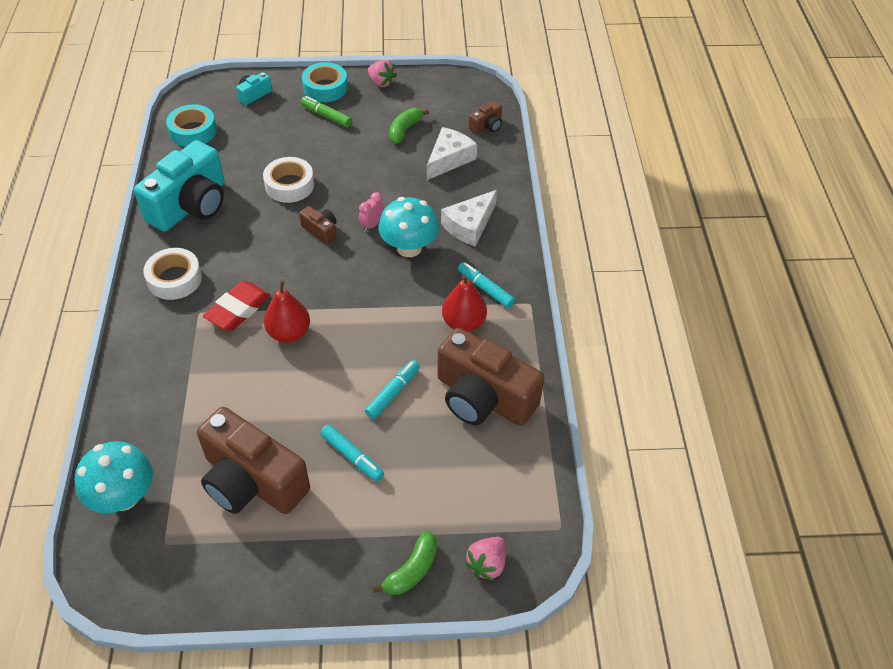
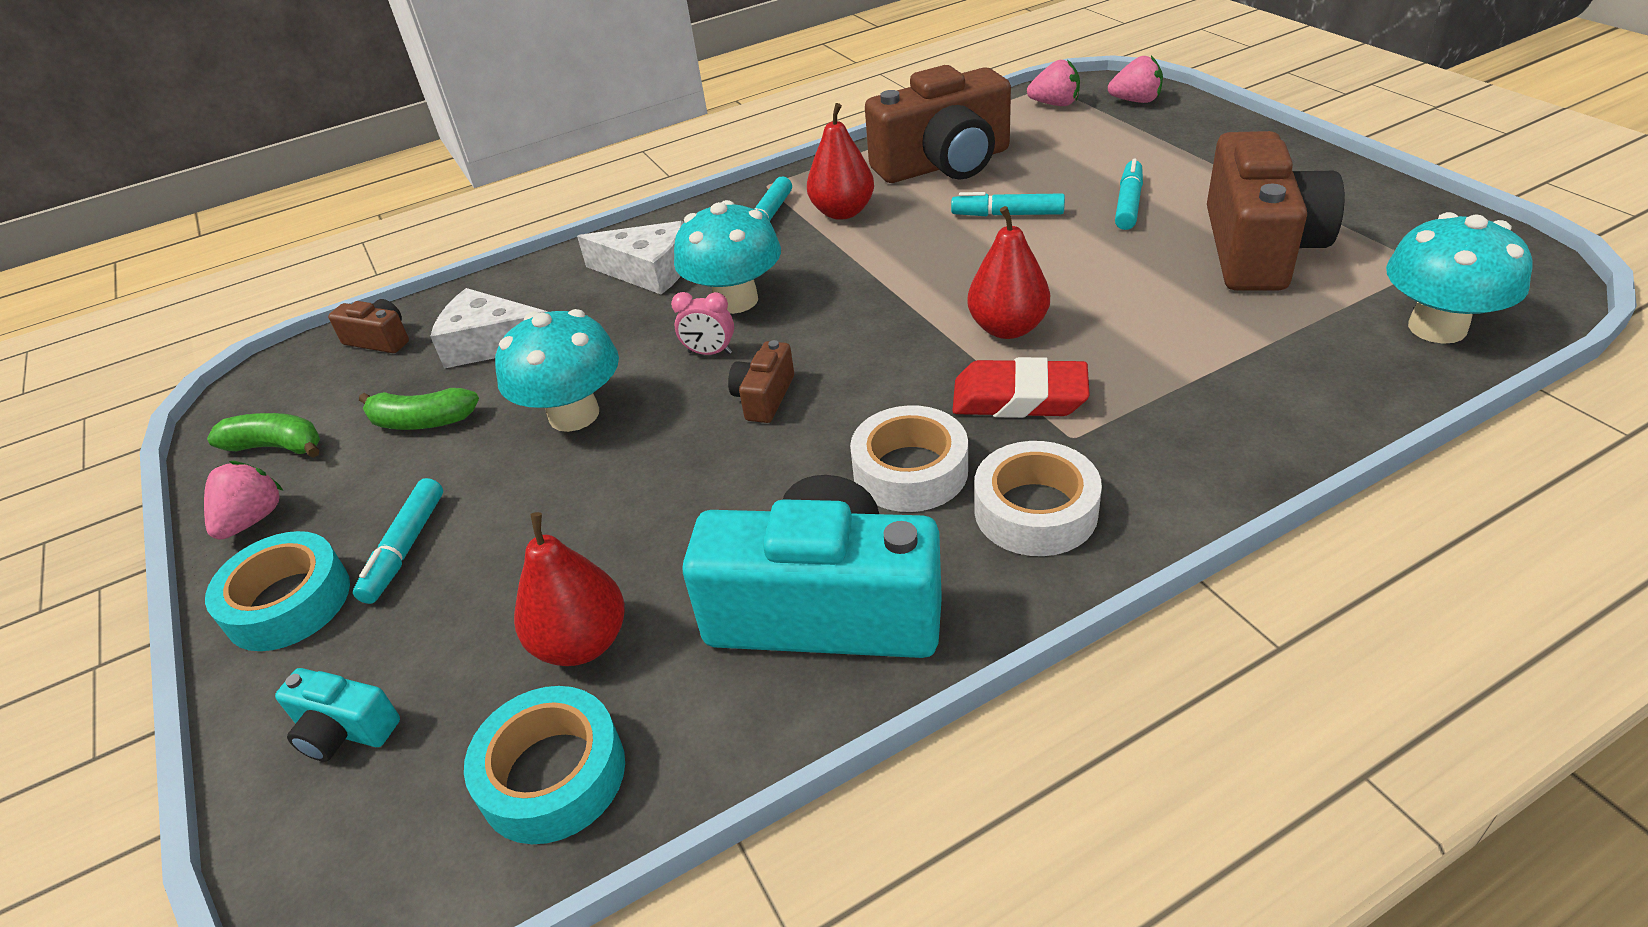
camera: 110 degrees left, 10 degrees down
(236, 147) = (582, 643): none -> red pear
(289, 185) = (666, 492): white tape -> white tape (910, 471)
(326, 116) = (405, 548): green marker -> turquoise marker
(366, 172) = (574, 415): none -> turquoise mushroom
(412, 570) = (1200, 127): green banana -> green banana (277, 446)
(483, 398) = (944, 164): brown camera -> brown camera turned 60 degrees clockwise
(523, 511) = (1055, 104): none -> pink strawberry

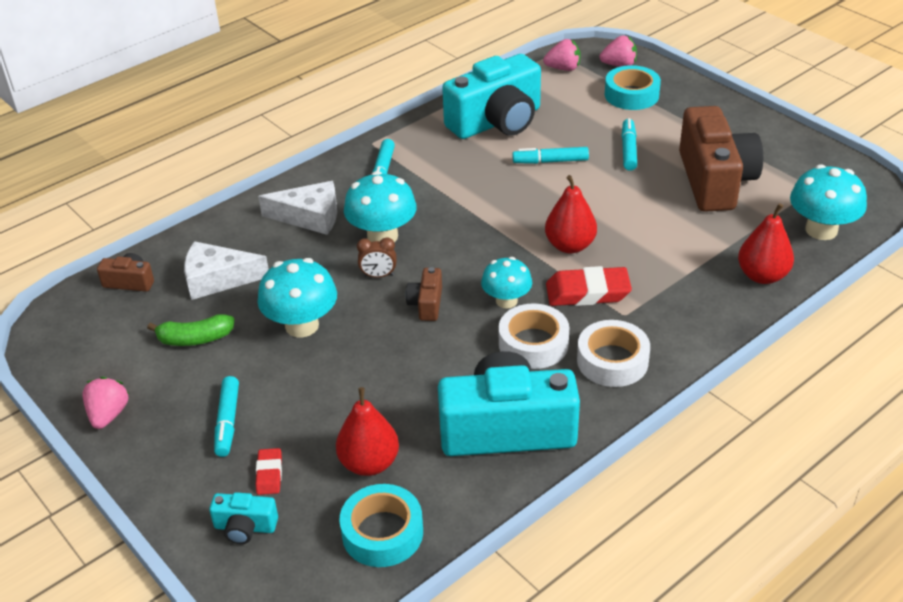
camera: 15 degrees left, 0 degrees up
(277, 446) = (96, 365): green banana -> none
(288, 602) = (165, 462): turquoise tape -> turquoise tape (631, 95)
(424, 642) = (269, 474): none -> red eraser
(710, 353) = (378, 275): pink clock -> brown clock
(842, 212) = (435, 164): red pear -> red pear (762, 276)
(886, 402) = (506, 301): none -> turquoise mushroom
(944, 164) = (496, 122): brown camera -> turquoise camera

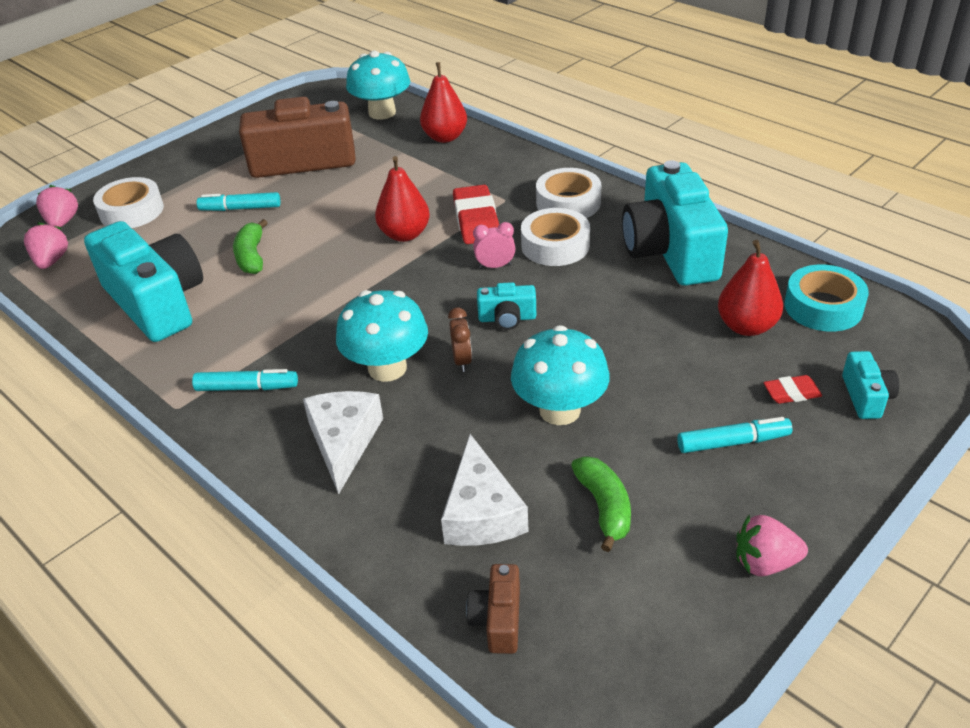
camera: 95 degrees left, 0 degrees up
(426, 304) = (507, 318): brown camera -> turquoise camera
(506, 301) = (495, 266): turquoise mushroom -> pink clock
(550, 161) = (251, 257): turquoise marker -> green banana
(631, 95) = (132, 211): turquoise tape -> white tape

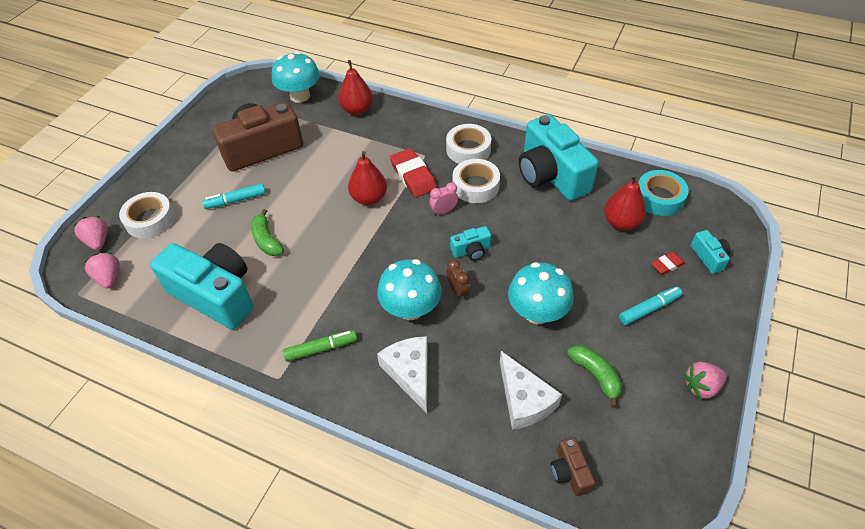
camera: 20 degrees left, 10 degrees up
(247, 388) = (321, 349): turquoise marker -> green marker

